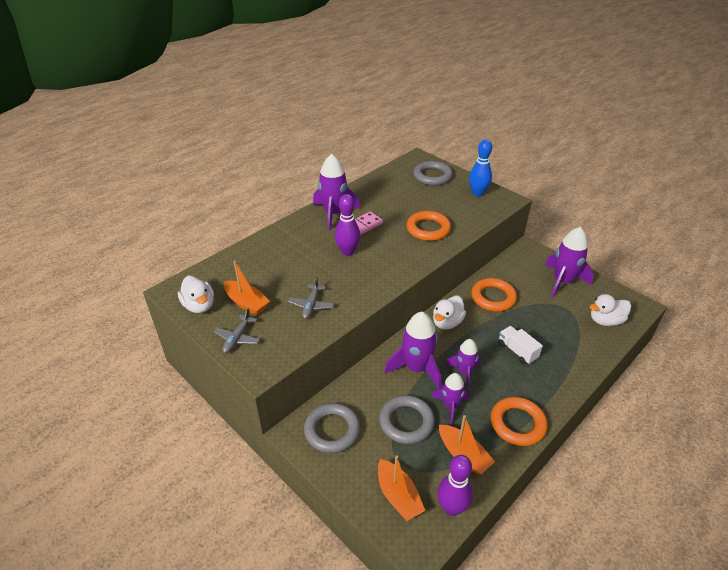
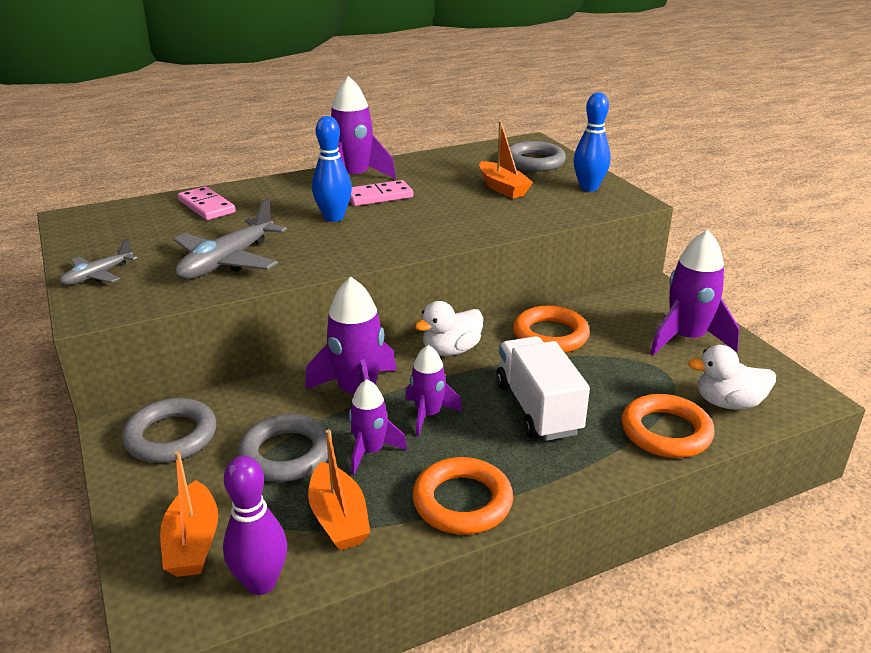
camera: 20 degrees right, 10 degrees down
(199, 306) = (86, 236): white duck -> none
(247, 303) = (147, 244): orange boat -> orange boat (502, 188)
(258, 260) = (206, 206): none -> pink domino
(311, 305) = (227, 261): grey plane -> grey plane, size x1.75
(347, 252) = (334, 217): purple bowling pin -> blue bowling pin
(428, 229) = (474, 213): orange ring -> orange ring (666, 432)
(517, 351) = (537, 408): white truck -> white truck, size x1.65

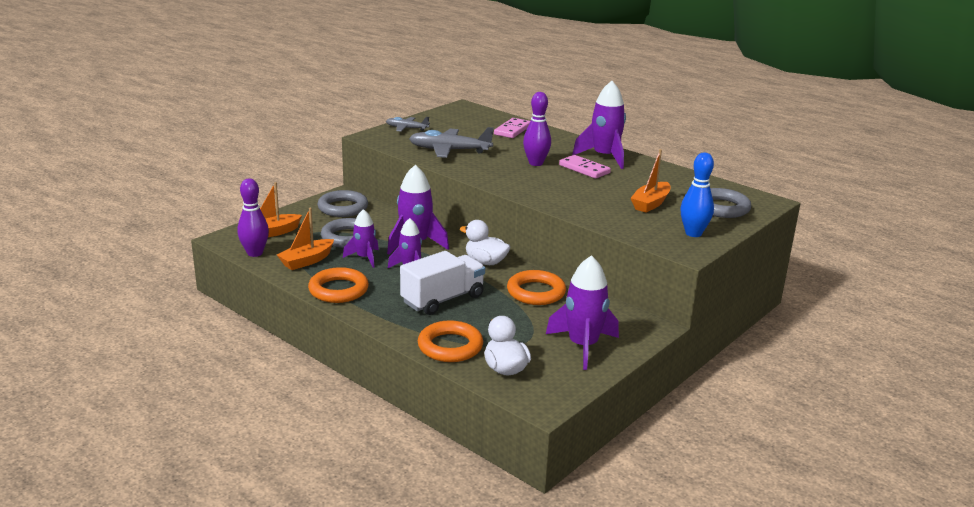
camera: 65 degrees right, 5 degrees down
(334, 217) = (535, 163): blue bowling pin -> purple bowling pin

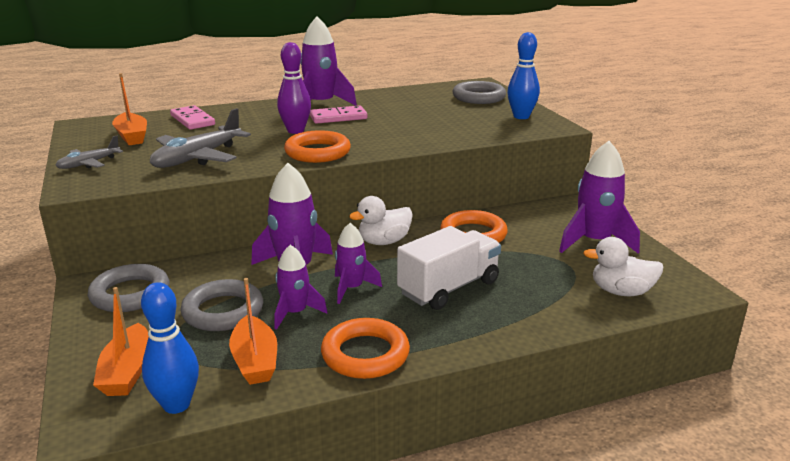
camera: 60 degrees left, 0 degrees up
(255, 253) = (176, 405): purple bowling pin -> blue bowling pin
(443, 299) = (449, 288): white truck -> white truck turned 60 degrees clockwise
(450, 346) = (559, 311): orange ring -> orange ring (317, 152)
(650, 204) = (446, 115): orange boat -> orange boat (132, 136)

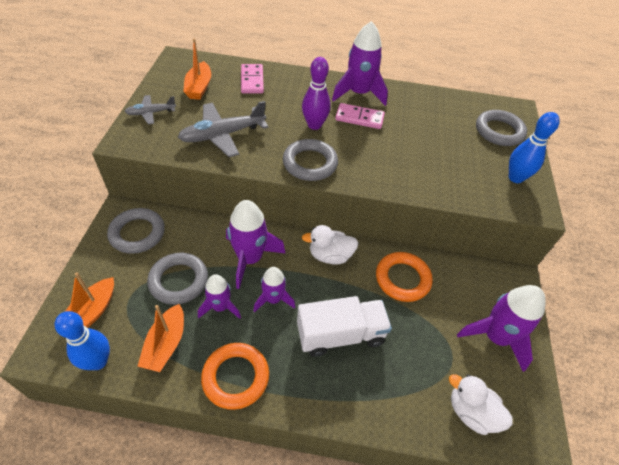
camera: 25 degrees right, 25 degrees up
(317, 152) = (310, 163): orange ring -> grey ring

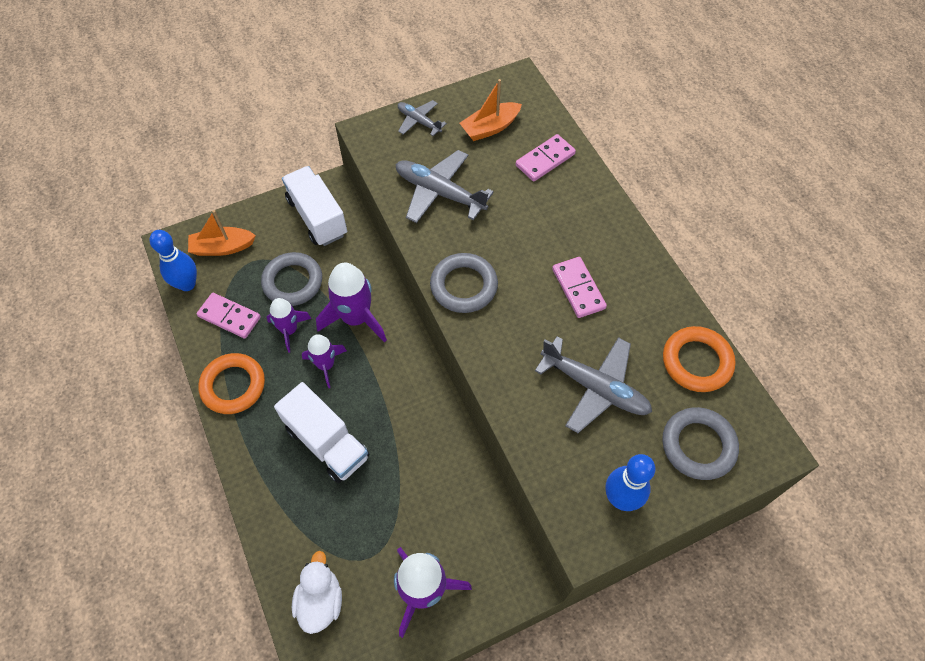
camera: 60 degrees right, 10 degrees up
(137, 233) = (317, 217): grey ring -> white truck
(166, 344) = (229, 317): orange boat -> pink domino
(314, 125) = (526, 255): purple bowling pin -> none
(330, 255) = (411, 382): white duck -> none
(359, 93) = (623, 264): purple rocket -> none
(402, 279) = (432, 464): orange ring -> orange ring (696, 362)
(434, 148) = (595, 387): none -> grey plane

